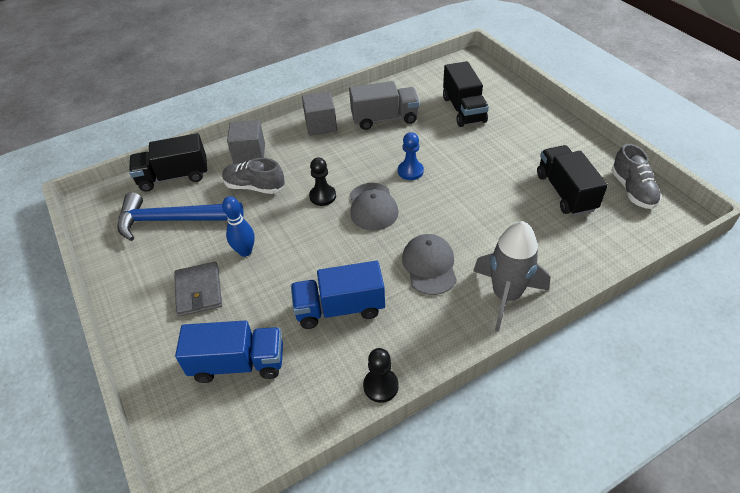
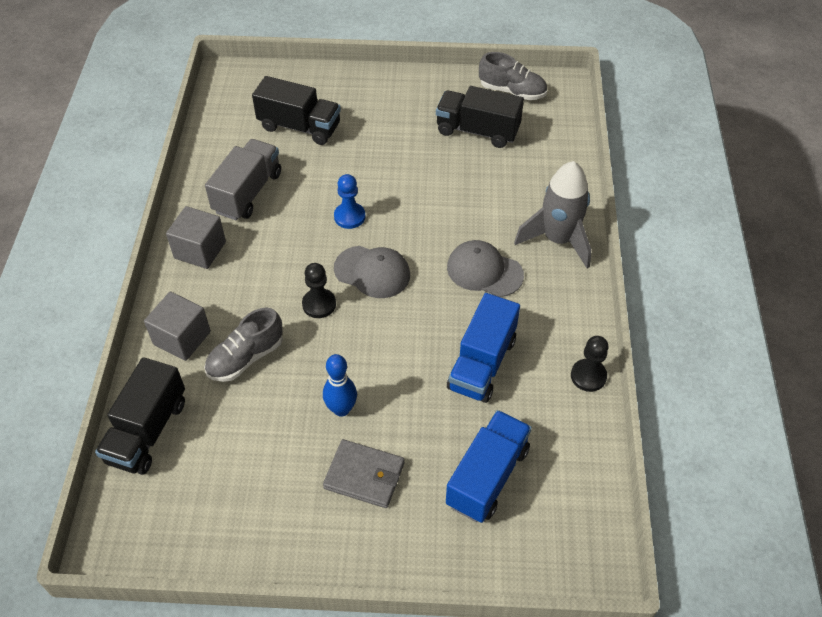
camera: 60 degrees left, 5 degrees up
(173, 220) = (227, 460): blue hammer -> none

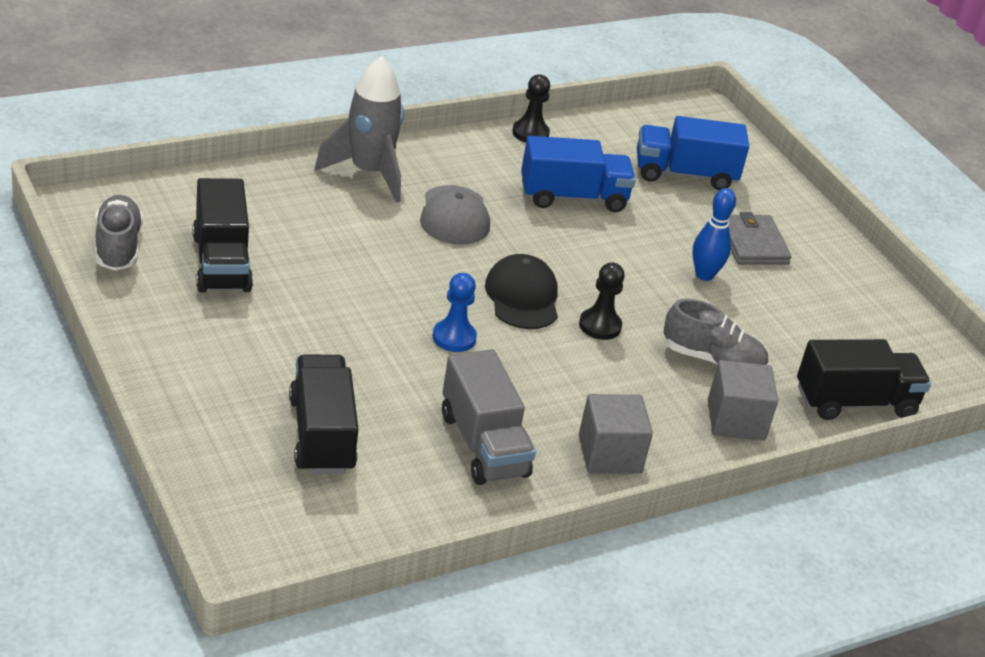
camera: 125 degrees left, 15 degrees down
(248, 192) = (483, 444): grey truck -> grey truck turned 105 degrees counterclockwise
(372, 272) = (522, 297): grey cap -> black cap

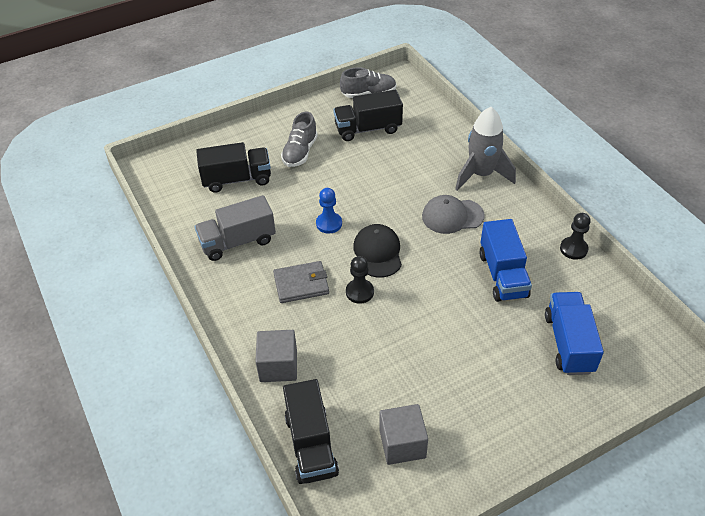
camera: 95 degrees right, 10 degrees up
(522, 297) = (378, 252): black cap -> black cap turned 90 degrees counterclockwise
(609, 454) = (236, 298): grey cube -> grey cube (402, 444)
(704, 275) = (437, 353): blue bowling pin -> none
(712, 360) = (339, 355): grey shoe -> grey shoe (300, 152)
(752, 243) = (491, 387): grey wallet -> grey wallet (301, 284)

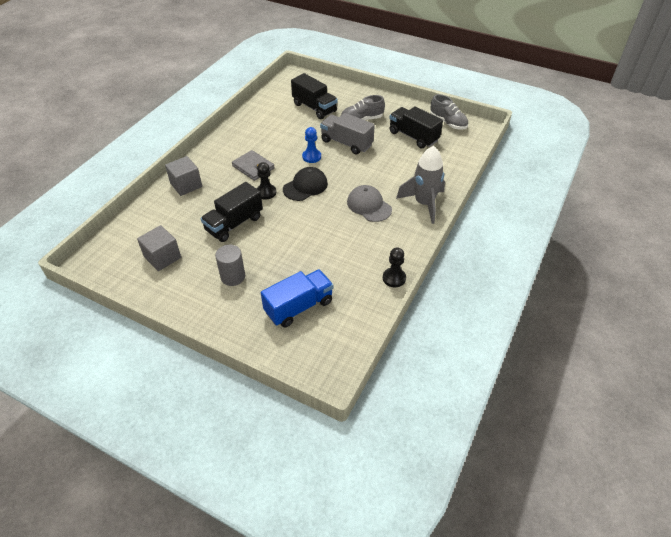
camera: 55 degrees right, 0 degrees up
(238, 241) = (266, 130): grey truck -> grey truck (346, 143)
(311, 444) = (140, 221): black truck -> black truck (234, 224)
(485, 384) = (233, 277): none -> grey cylinder
(503, 275) = (335, 250): blue truck -> none

